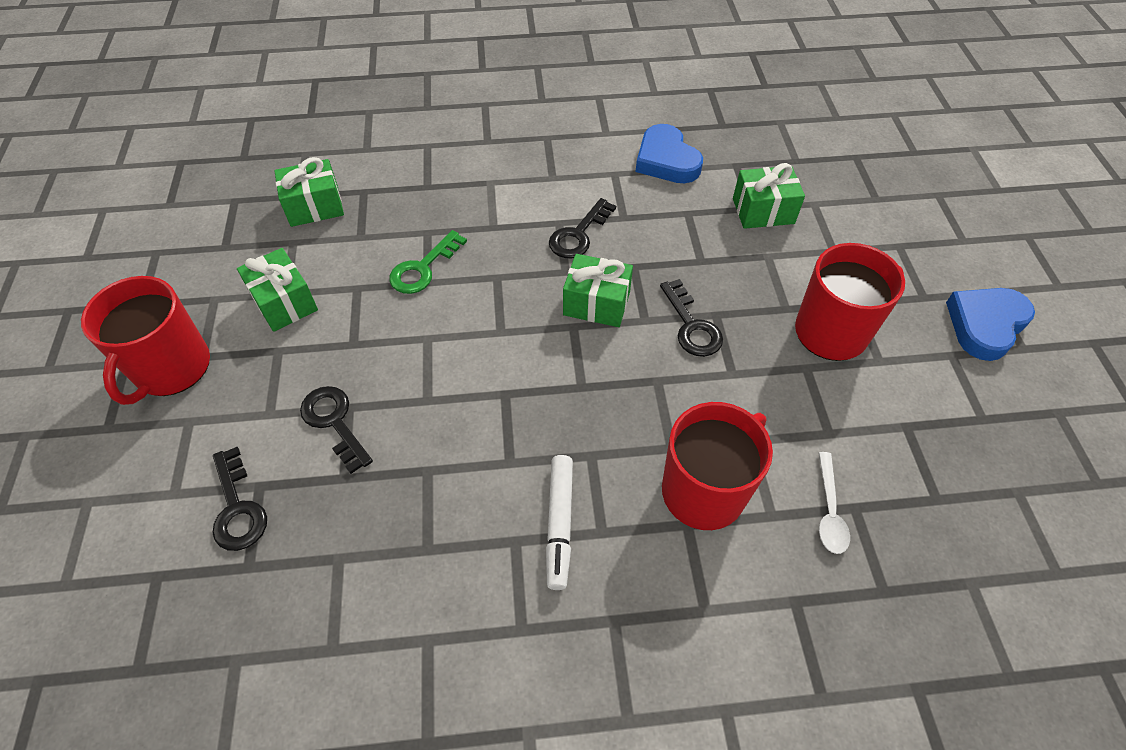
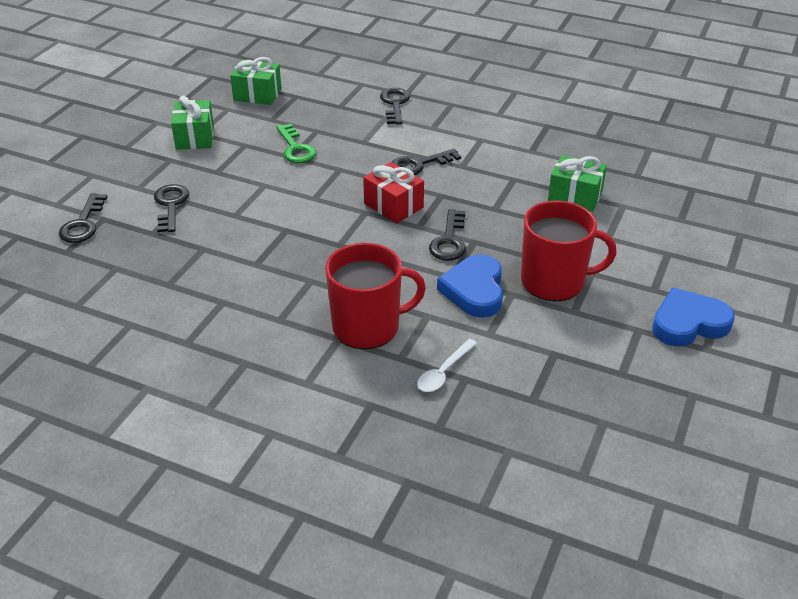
camera: 30 degrees right, 15 degrees down
(171, 368) = (104, 147): red mug -> none
(423, 268) = (295, 148): green key -> green key turned 90 degrees counterclockwise
(487, 160) = (395, 104): none -> black key
(559, 524) = (257, 305): white marker -> none
(596, 303) = (393, 205): green gift -> red gift
(666, 160) = (529, 144): blue heart -> blue heart (474, 290)

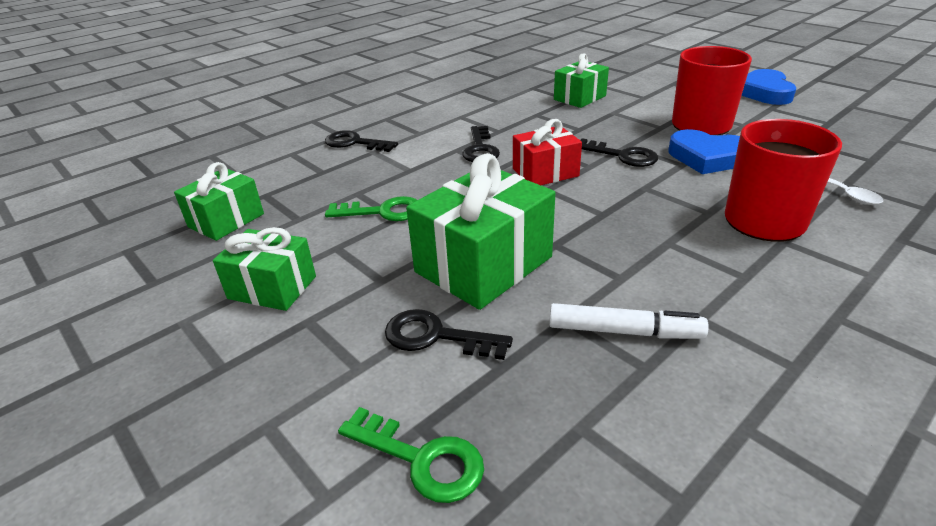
camera: 65 degrees left, 5 degrees down
(83, 224) = (421, 459): black key -> green key
(198, 272) = (624, 331): none -> white marker
(248, 205) = (484, 264): none -> green gift

